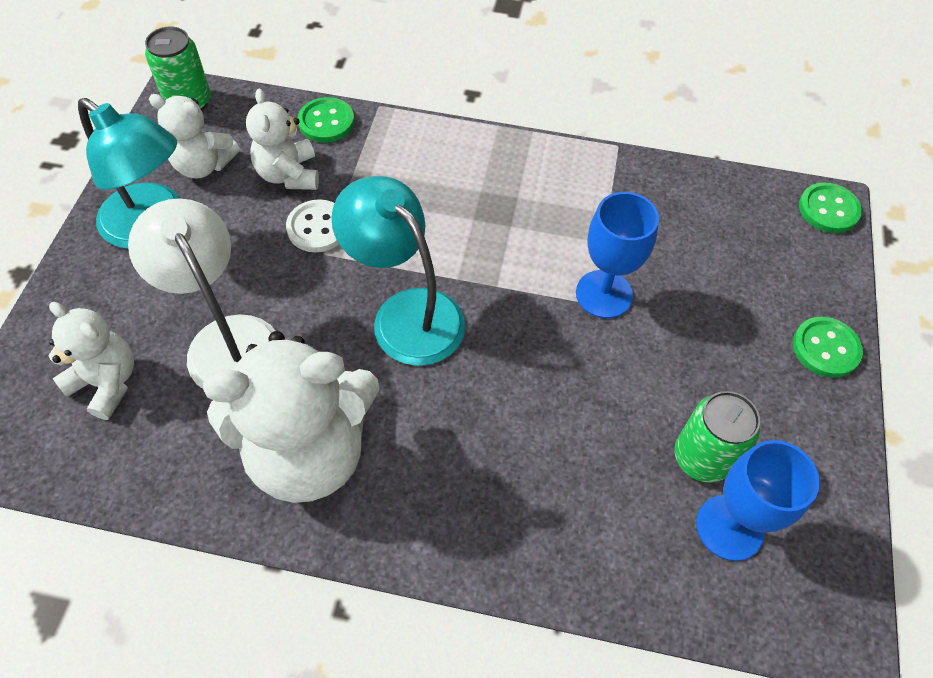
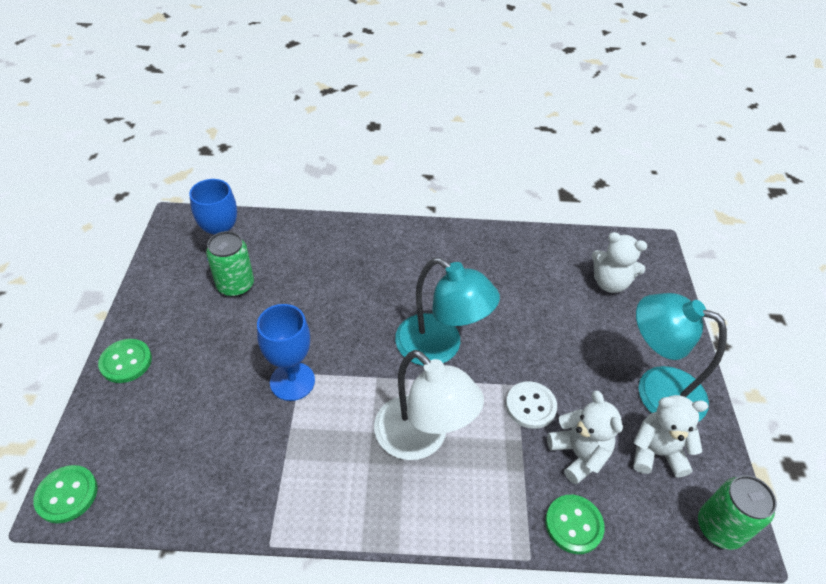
camera: 170 degrees right, 10 degrees down
(226, 339) = (554, 315): white lamp -> white lamp (421, 439)
(309, 451) = (473, 263): white teddy bear -> none

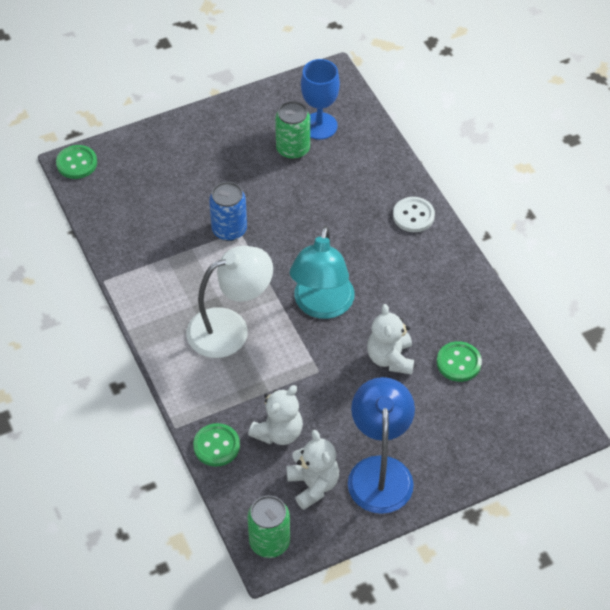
camera: 65 degrees right, 5 degrees up
(126, 362) = (184, 130): green button -> green button (458, 363)
(292, 381) = (229, 230): blue goblet -> blue can
(421, 439) = (230, 328): white lamp -> white lamp turned 135 degrees counterclockwise
(530, 406) = (304, 387): white button -> white button (413, 216)
(610, 283) = (486, 405): white teddy bear -> white teddy bear (390, 358)
(656, 389) = (380, 471): turquoise lamp -> blue lamp

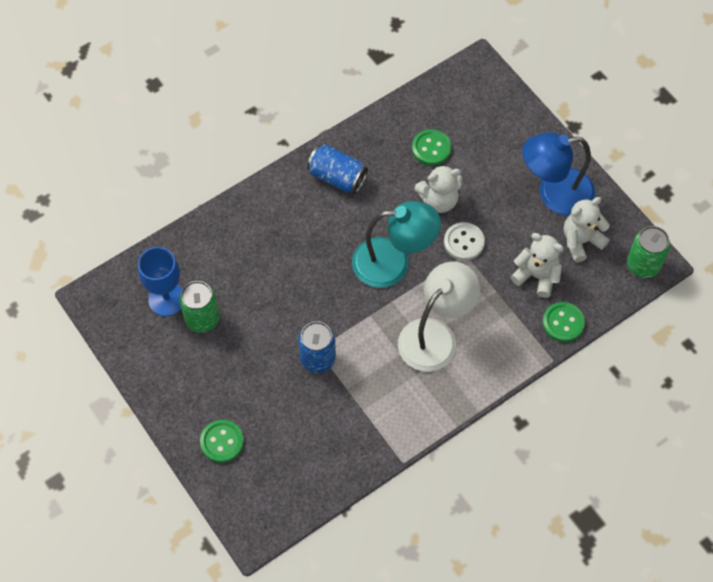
camera: 100 degrees left, 10 degrees up
(77, 163) = (252, 529): green button -> green button (222, 442)
(230, 328) = (435, 335): white lamp -> white lamp turned 75 degrees clockwise
(413, 216) = (272, 201): white button -> white button (464, 242)
(434, 273) = (337, 177): none -> blue can

